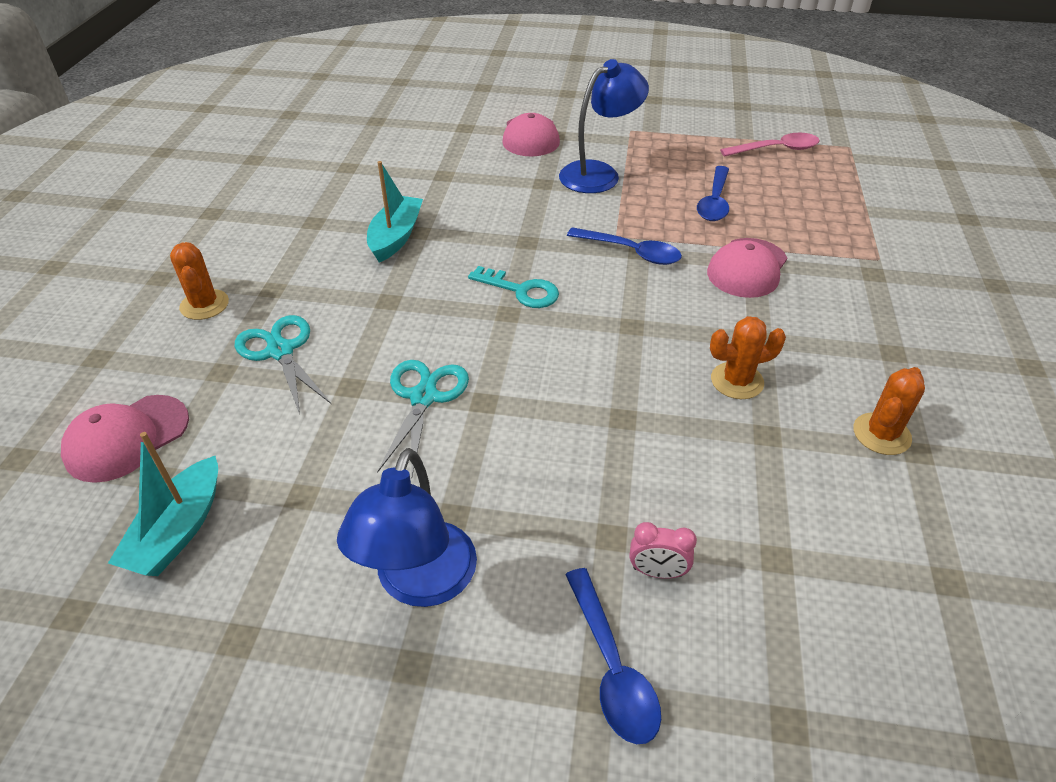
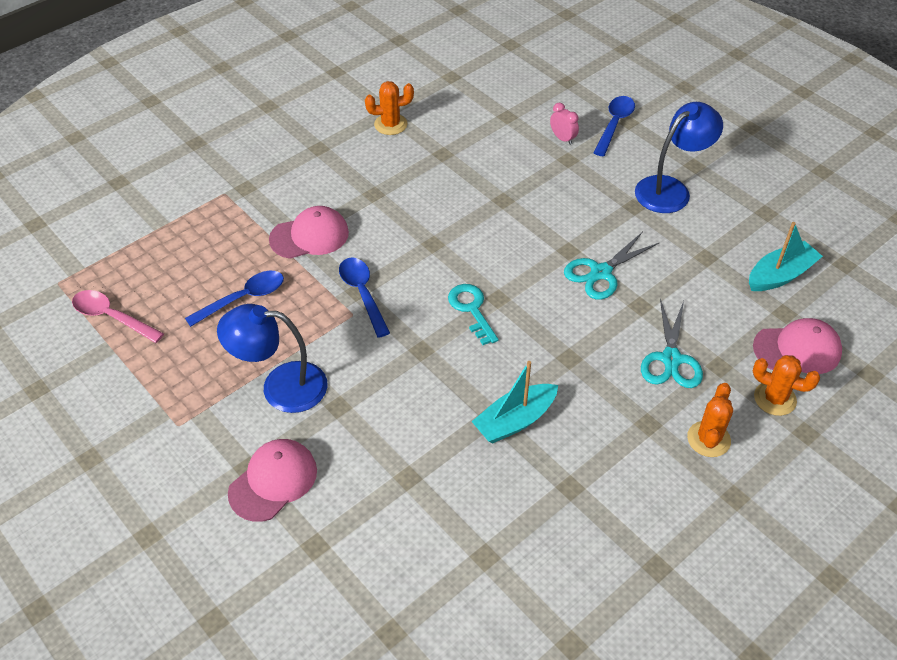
camera: 140 degrees left, 5 degrees up
(737, 381) = (420, 182): orange cactus -> orange cactus (775, 399)

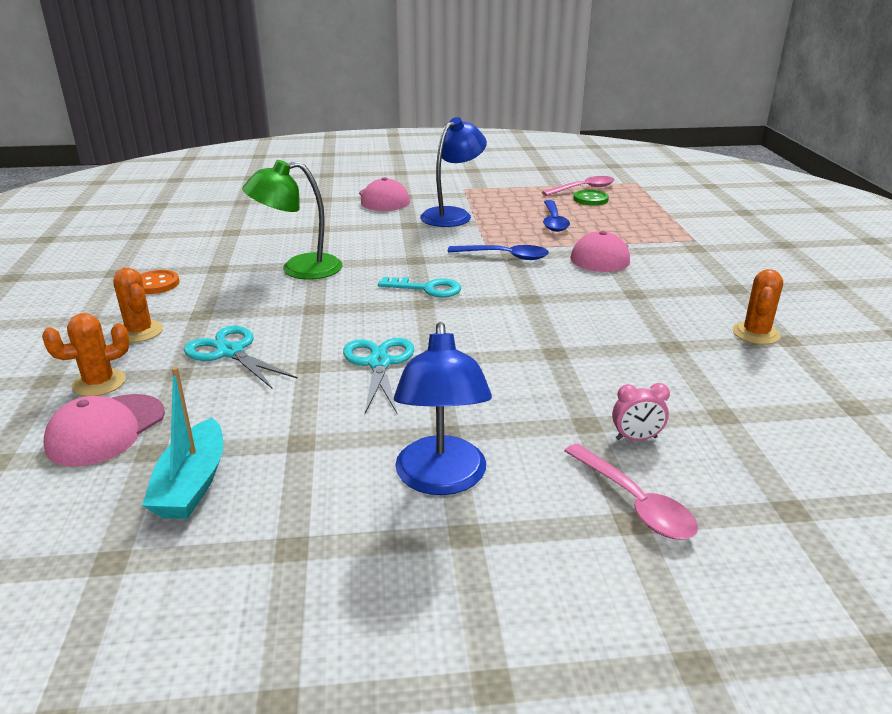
camera: 125 degrees right, 20 degrees down
(148, 298) = (590, 199): none -> green button
(515, 421) = (299, 269): turquoise boat -> green lamp
(614, 125) = (634, 502): blue spoon -> pink spoon
(641, 507) = (156, 284): none -> orange button

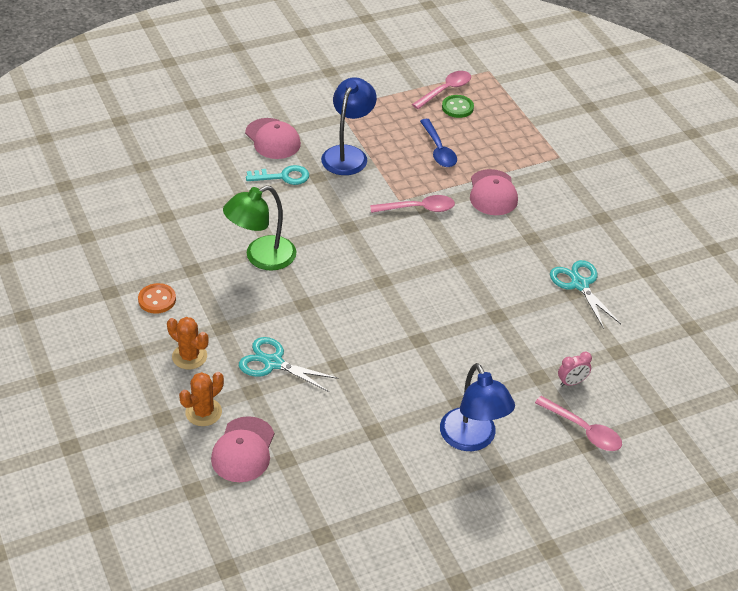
camera: 20 degrees left, 15 degrees up
(192, 484) = (330, 476): turquoise boat -> none
(379, 363) = (384, 351): turquoise scissors -> turquoise scissors (579, 284)
(427, 289) = (376, 263): turquoise key -> turquoise key (283, 177)
(504, 256) = (418, 209): blue spoon -> pink spoon
(756, 333) = (624, 268): orange cactus -> none

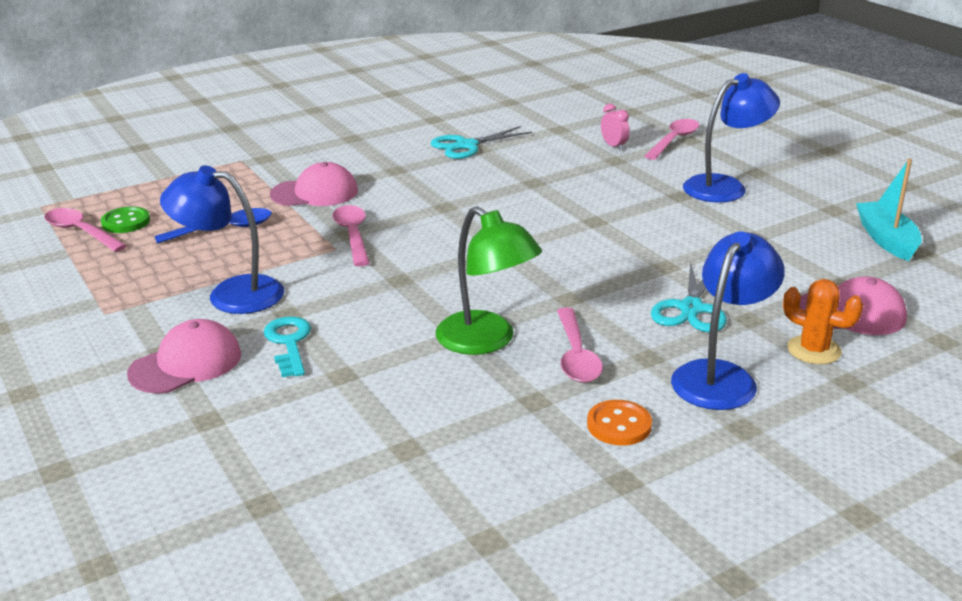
camera: 95 degrees left, 15 degrees down
(189, 356) = (721, 376): orange cactus -> blue lamp
(233, 295) = (576, 355): none -> pink spoon
(351, 519) = (886, 239): none -> turquoise boat

